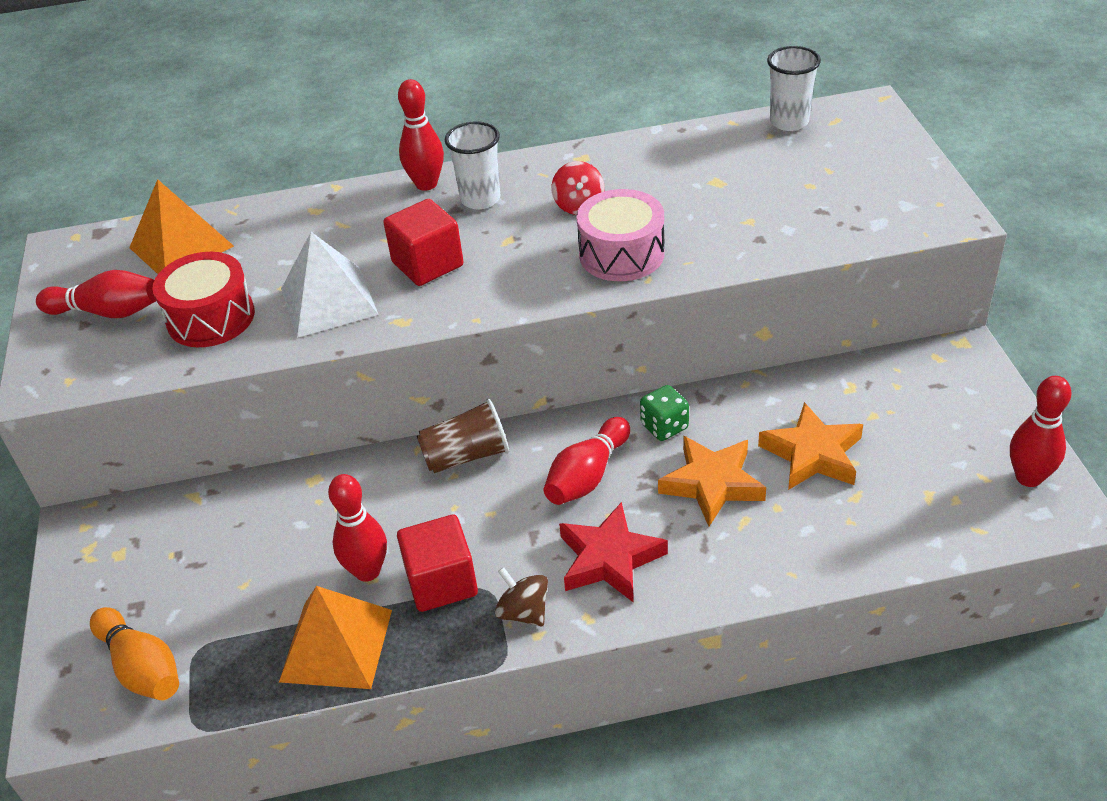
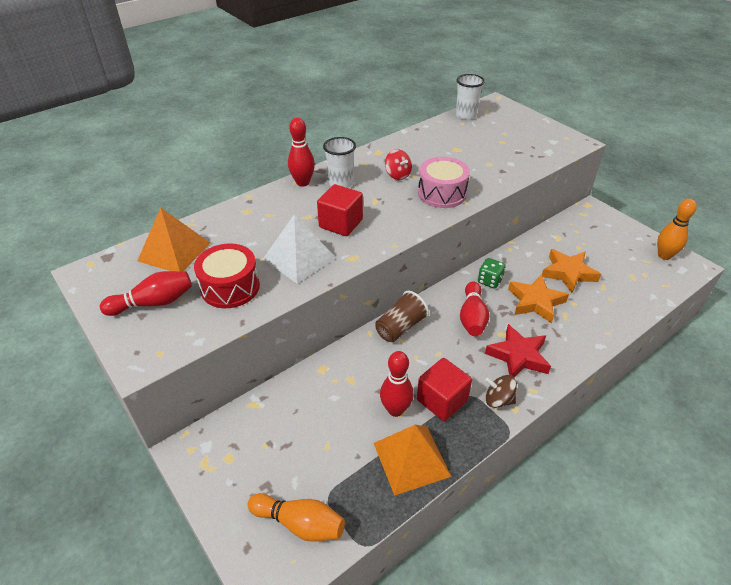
camera: 30 degrees left, 0 degrees up
(1028, 477) = (664, 255): red bowling pin -> orange bowling pin

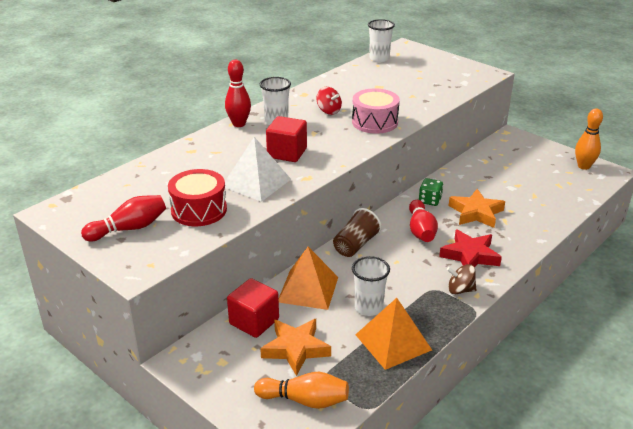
camera: 10 degrees left, 10 degrees down
(174, 251) = (132, 188): orange pyramid -> orange pyramid (308, 289)
(395, 410) = (368, 308): red bowling pin -> white cup
(442, 400) = (409, 296): red cube -> red cube (254, 321)
(568, 273) = (500, 188): orange star -> orange star (295, 349)

